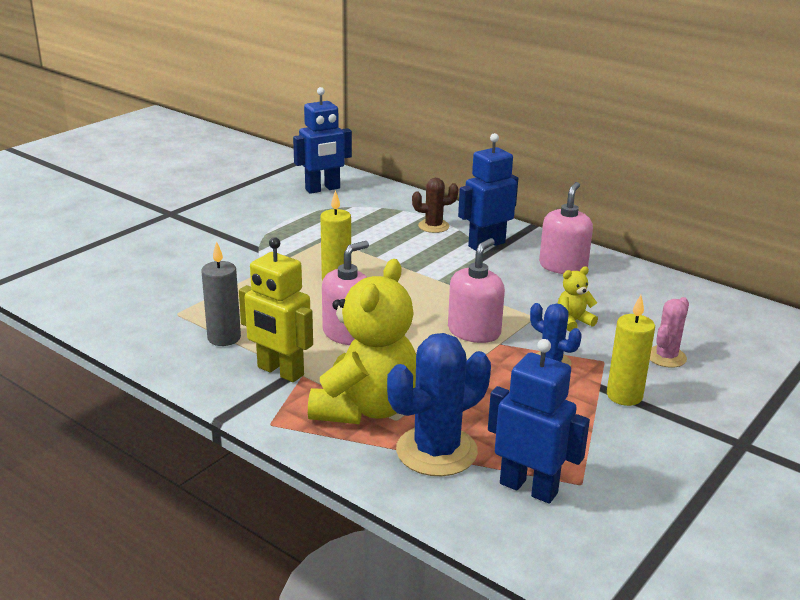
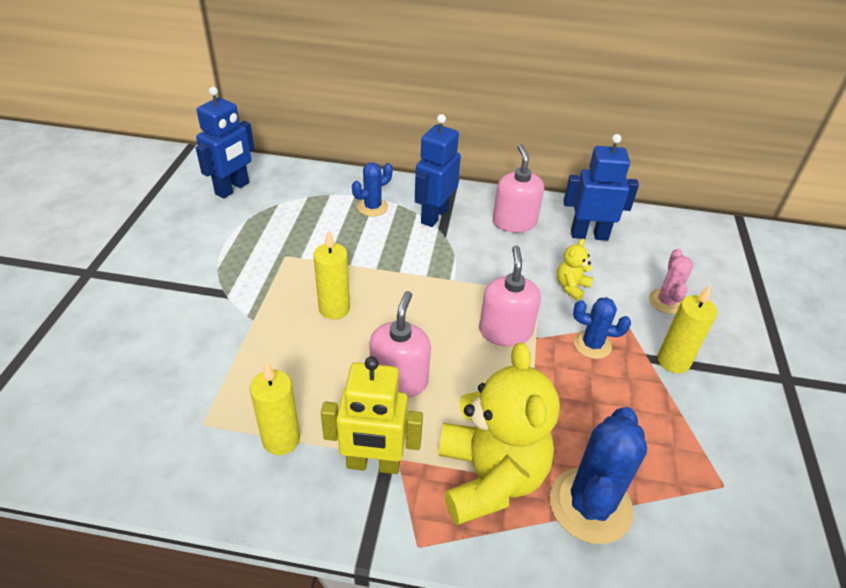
camera: 30 degrees left, 15 degrees up
(224, 338) = (281, 439): grey candle -> yellow candle
(433, 226) = (372, 207): brown cactus -> blue cactus
(528, 488) = (693, 513): blue robot -> blue robot (589, 235)

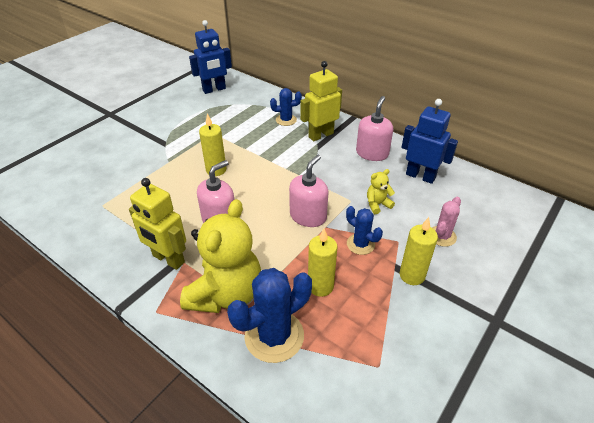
camera: 30 degrees right, 0 degrees up
(281, 439) = (132, 228): yellow candle -> yellow candle (320, 286)
(434, 216) = (320, 135): blue robot -> yellow robot

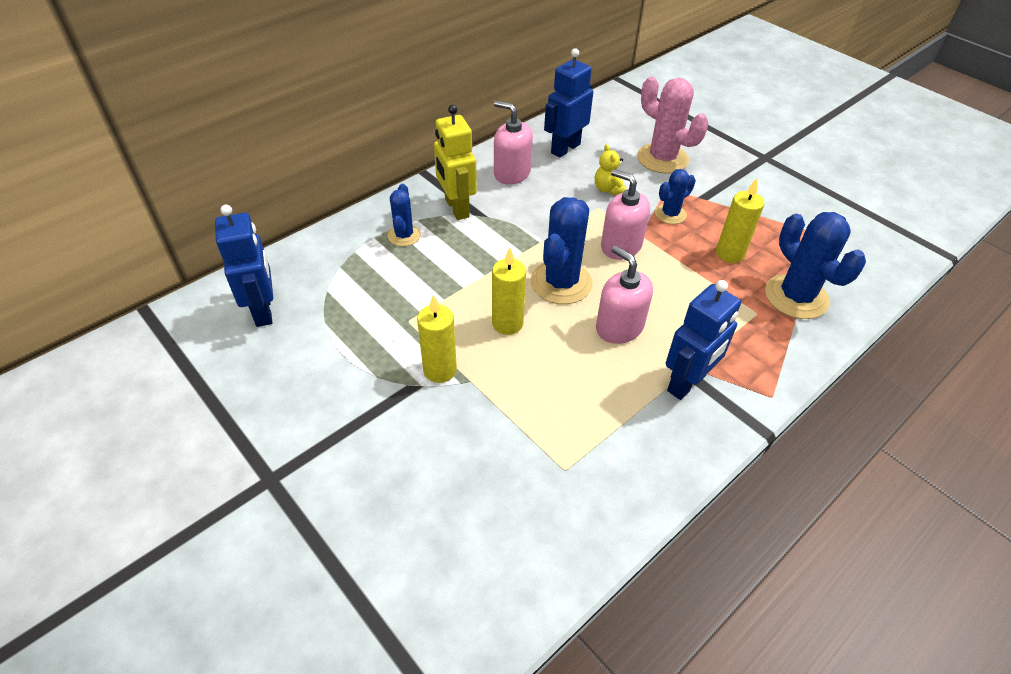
camera: 80 degrees left, 5 degrees up
(168, 259) = (687, 383): yellow robot -> blue robot
(226, 293) = (742, 330): yellow teddy bear -> none
(259, 189) = (561, 283): none -> blue cactus
(412, 275) = (714, 190): yellow candle -> yellow candle (440, 370)
(442, 236) = (662, 159): pink cactus -> pink cactus, size x1.76

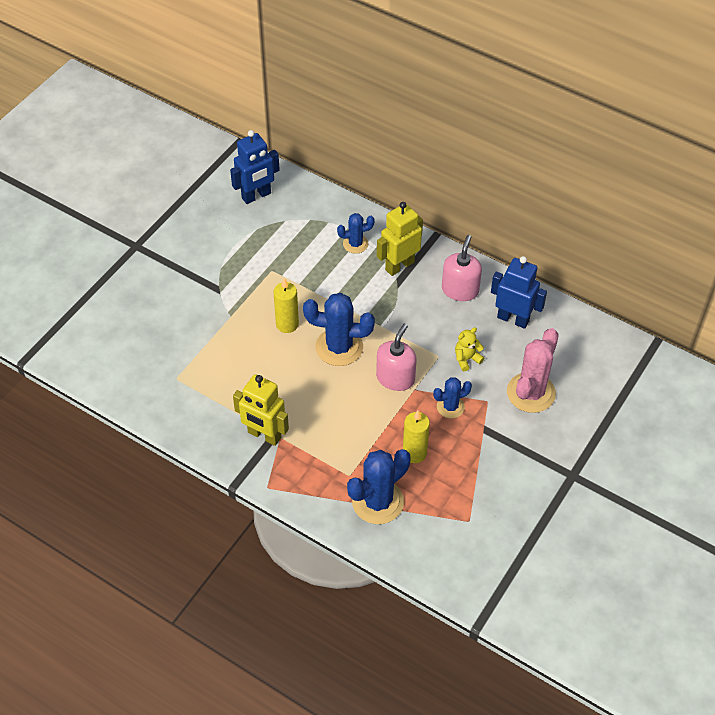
camera: 75 degrees right, 5 degrees up
(440, 370) = (234, 298): yellow candle -> none
(619, 327) = (305, 389): pink soap dispenser -> none
(670, 214) = (450, 407): blue cactus -> blue cactus turned 60 degrees counterclockwise
(687, 383) = (264, 435): blue robot -> yellow robot

